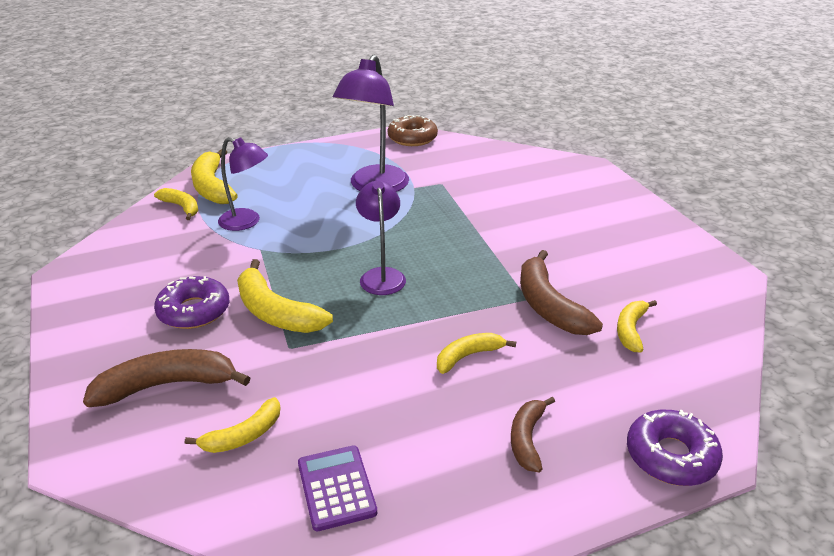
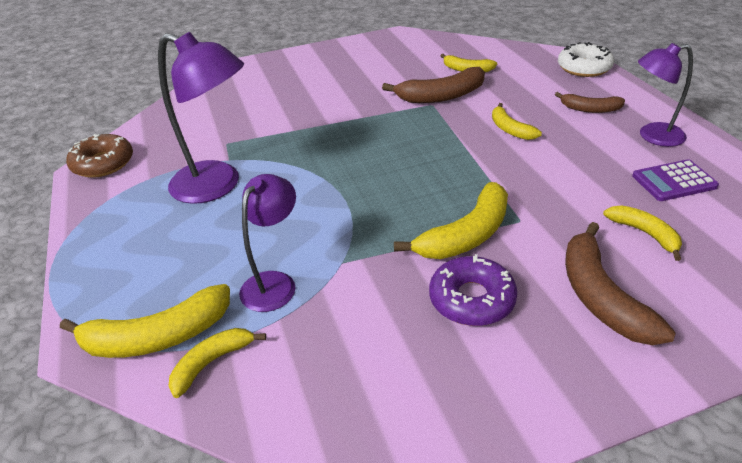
camera: 85 degrees left, 5 degrees up
(381, 275) = (399, 173): purple lamp -> purple lamp (652, 136)
(671, 456) = (584, 68): purple donut -> white donut

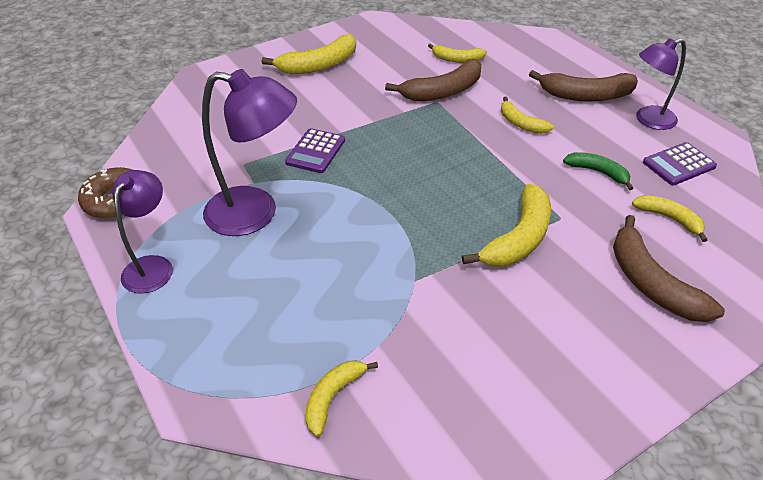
camera: 15 degrees left, 5 degrees up
(158, 336) = (268, 380): yellow banana -> yellow banana (319, 65)
(274, 283) = (359, 309): purple lamp -> purple lamp (152, 266)
(296, 138) = (315, 151): none -> purple calculator
(471, 299) = (545, 301): purple donut -> none
(577, 181) = (598, 172): none -> green banana
(584, 68) = (567, 50): white donut -> none
(590, 109) = (586, 95): brown banana -> brown banana, size x1.67

